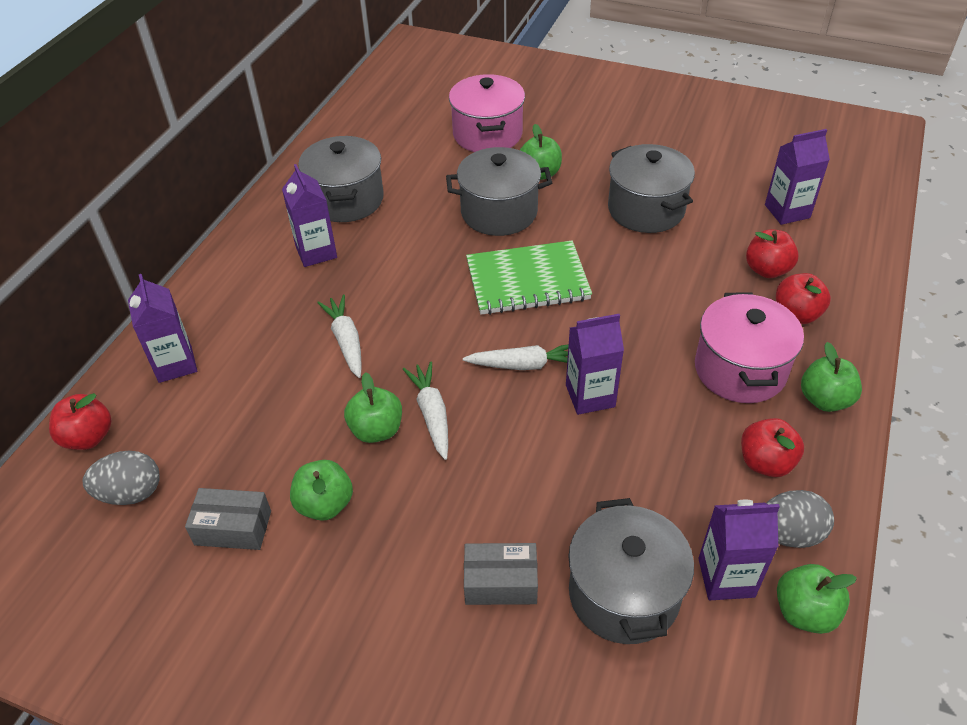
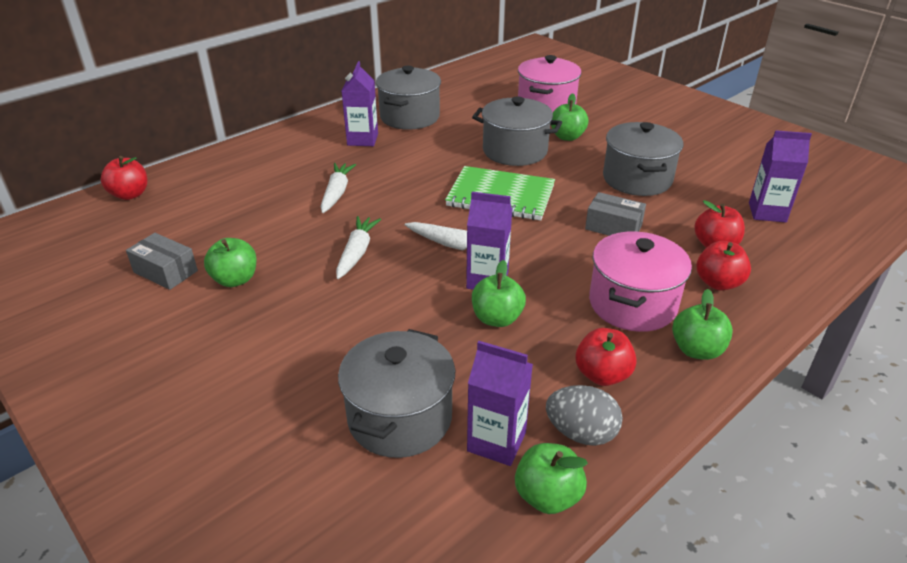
camera: 25 degrees right, 10 degrees down
(131, 493) = (125, 231): grey egg -> none
(175, 364) = (216, 173): purple carton -> none
(376, 430) = (310, 249): green apple -> green apple (497, 318)
(500, 583) = (311, 372): grey box -> grey box (613, 227)

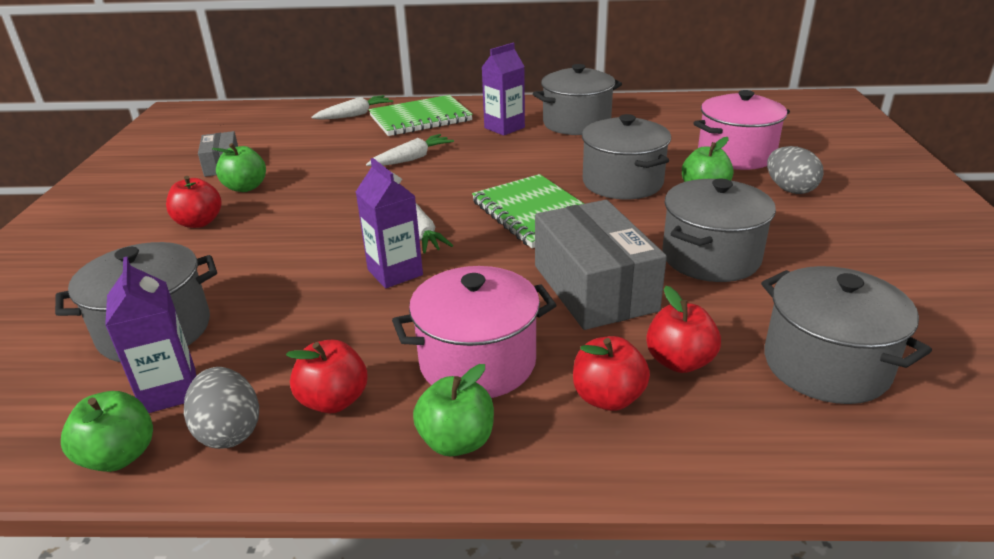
camera: 45 degrees right, 5 degrees down
(130, 194) = (291, 111): red apple -> red apple (199, 222)
(277, 156) = (420, 119): none -> green notebook
(357, 252) = (345, 205): white carrot -> white carrot (355, 115)
(497, 318) = (345, 304): green apple -> none
(608, 118) = (789, 189): none -> grey egg
(613, 227) = (594, 288): grey box -> grey box, size x1.83
(767, 212) = (825, 365): purple carton -> grey pot

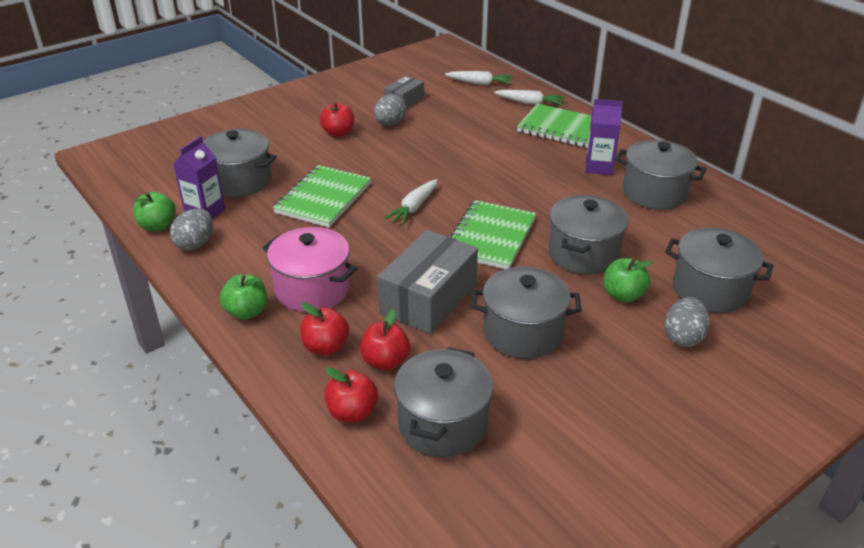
camera: 50 degrees right, 5 degrees up
(245, 187) = (390, 123): green apple -> grey egg
(307, 282) = (323, 198): none -> green notebook
(334, 400) = (241, 260): red apple -> red apple (352, 412)
(395, 272) = (363, 220): purple carton -> none
(412, 158) = (500, 156): white carrot -> white carrot (480, 83)
(736, 155) = (710, 290): pink pot -> grey pot

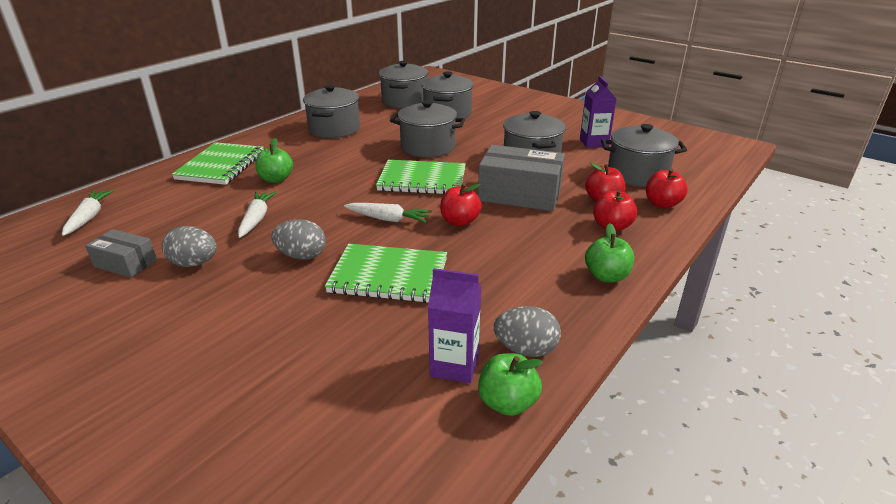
camera: 105 degrees left, 5 degrees down
(240, 181) = (364, 357): grey pot -> grey pot (404, 101)
(312, 289) = (547, 248): pink pot -> none
(338, 133) = (218, 299): red apple -> red apple (460, 221)
(530, 103) = (157, 184): white carrot -> white carrot (256, 219)
(599, 167) = (296, 148): purple carton -> purple carton (594, 143)
(623, 295) = (469, 134): green apple -> green apple (276, 179)
(683, 337) = (499, 119): grey egg -> grey egg (302, 256)

